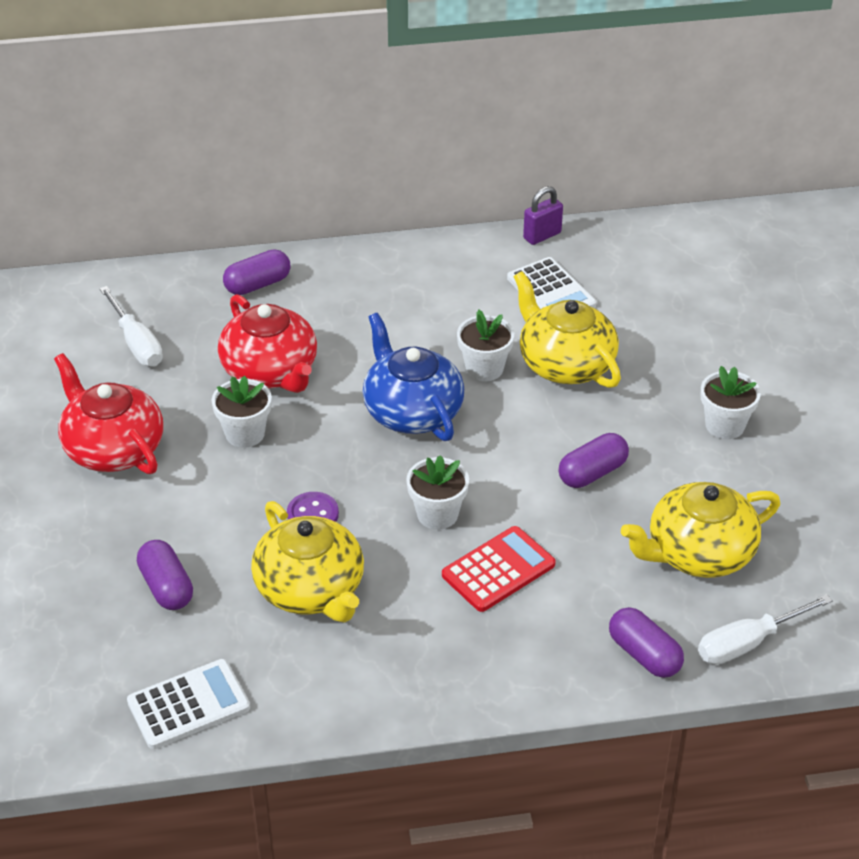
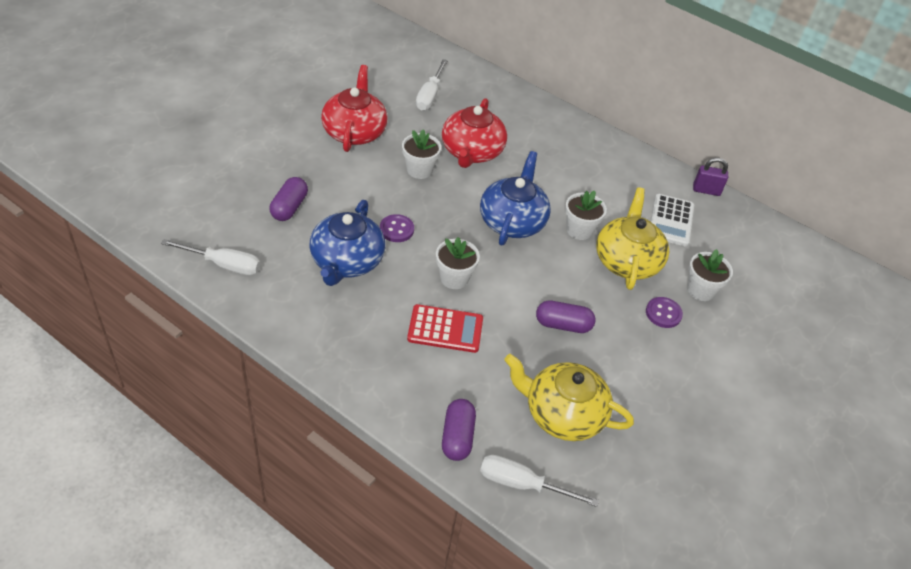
camera: 40 degrees right, 5 degrees up
(188, 705) = (224, 265): white calculator -> white screwdriver
(258, 284) = (522, 110): purple capsule -> none
(311, 589) = (346, 261): yellow teapot -> blue teapot
(658, 388) = (663, 313): none -> purple button
(724, 425) = (675, 363): white flower pot -> white flower pot (700, 290)

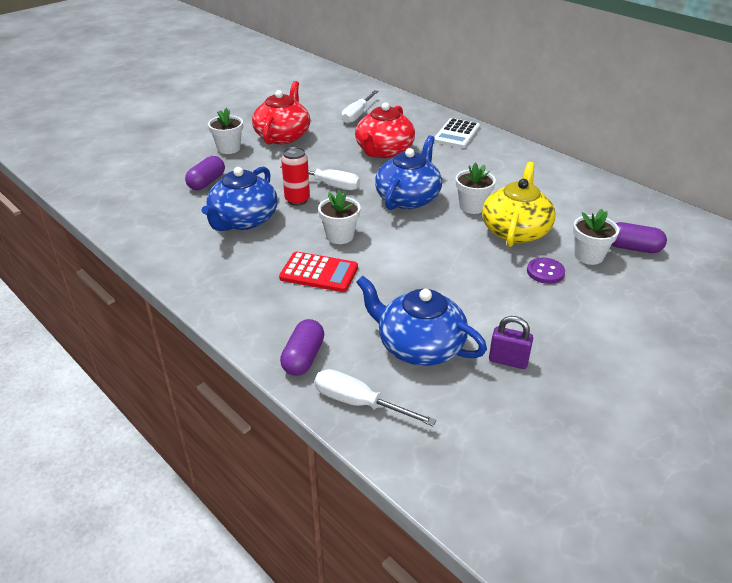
camera: 15 degrees right, 10 degrees down
(224, 265) = (133, 218): white screwdriver -> white screwdriver (329, 185)
(396, 229) = (297, 200): purple button -> red can
(419, 170) = (332, 161): white flower pot -> white flower pot (229, 148)
(562, 414) = (419, 346): yellow teapot -> blue teapot
(563, 325) = (438, 275): purple capsule -> purple capsule (633, 248)
(671, 220) = (567, 203): white calculator -> white calculator (457, 134)
(706, 190) = (607, 183): purple padlock -> purple padlock (508, 361)

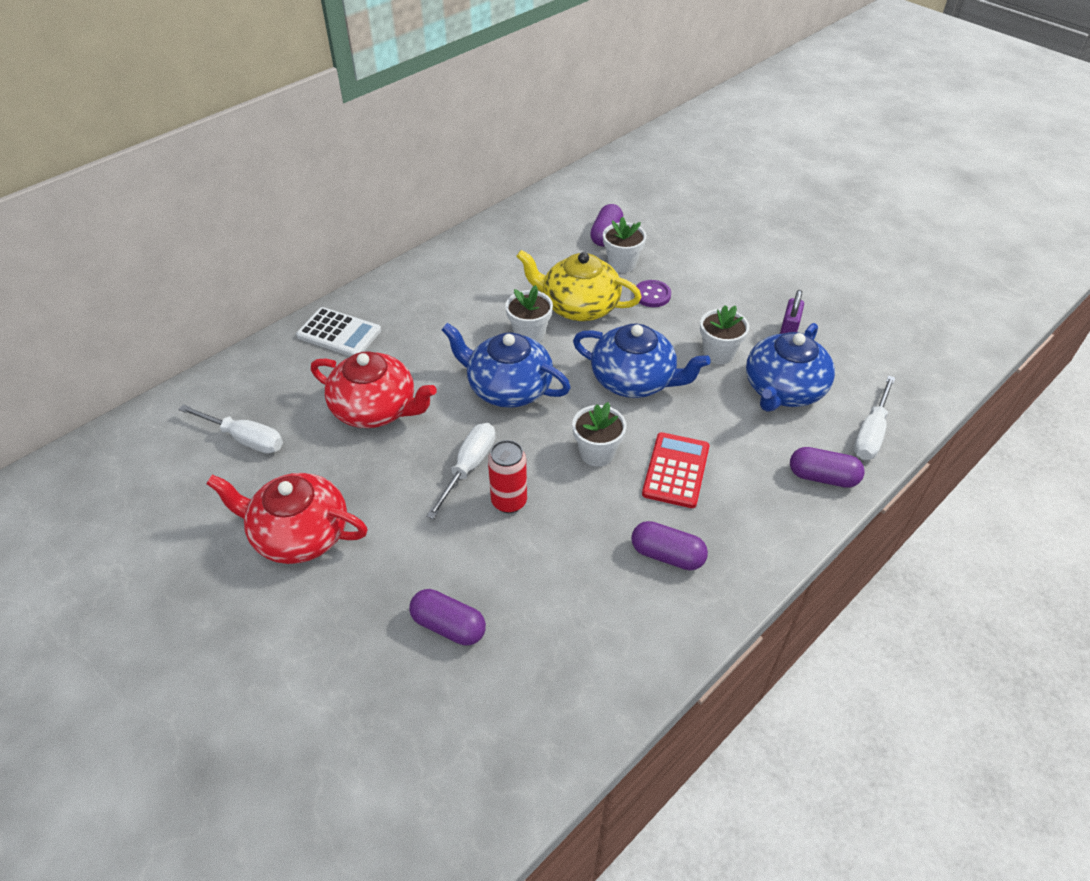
camera: 90 degrees left, 10 degrees up
(229, 148) = (331, 610): white flower pot -> white flower pot (718, 353)
(237, 264) = (667, 555): none -> purple capsule
(243, 220) = (562, 561): blue teapot -> blue teapot (634, 380)

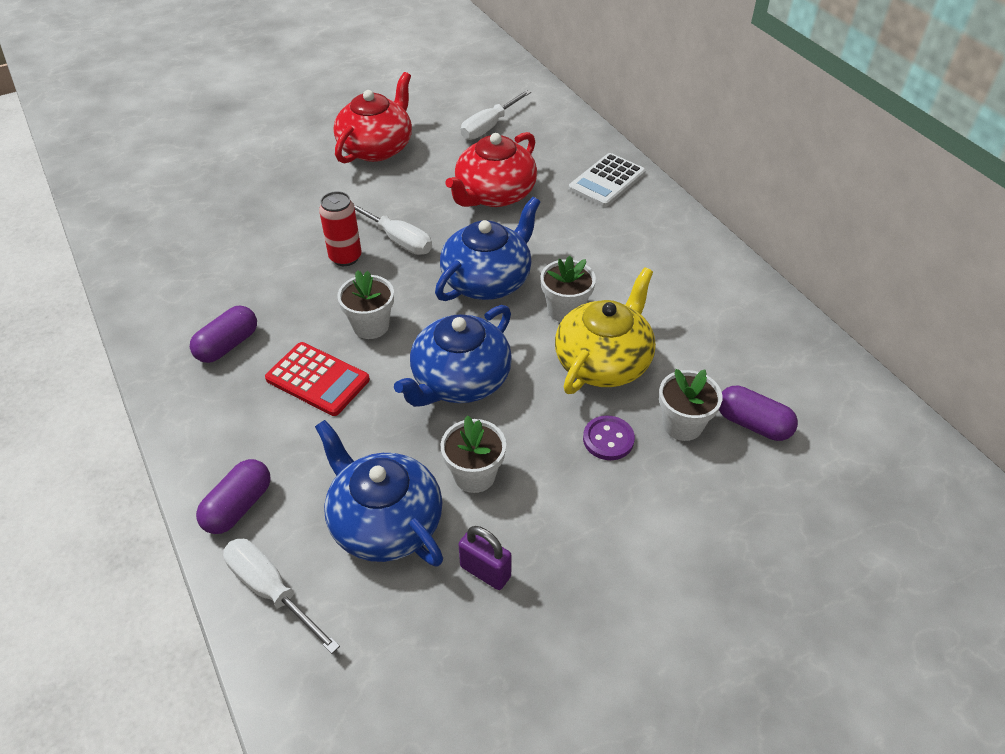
camera: 105 degrees right, 0 degrees up
(448, 626) = (249, 209): purple capsule -> none

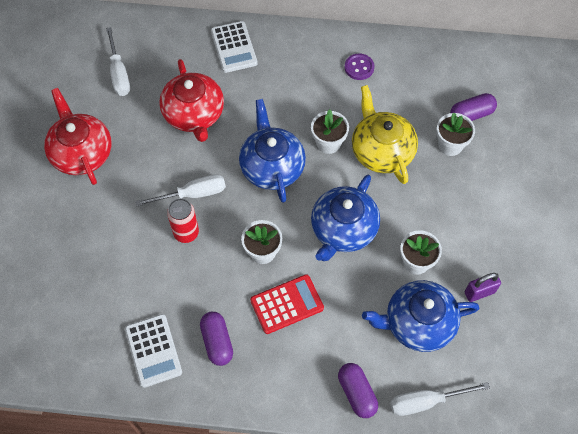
camera: 55 degrees left, 15 degrees up
(185, 302) = (153, 350): none -> white calculator
(460, 380) = (343, 229): blue teapot -> blue teapot turned 45 degrees clockwise
(608, 439) = (436, 185): purple button -> purple button (359, 67)

